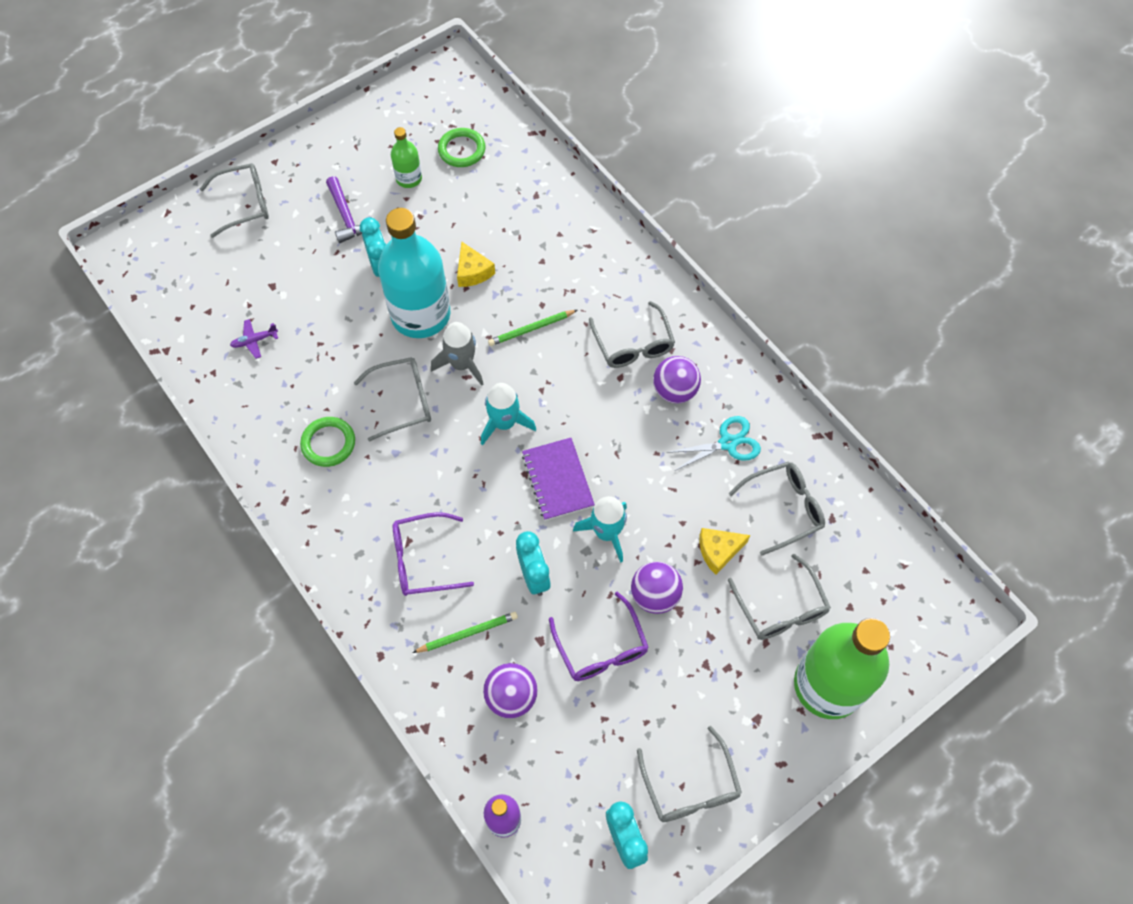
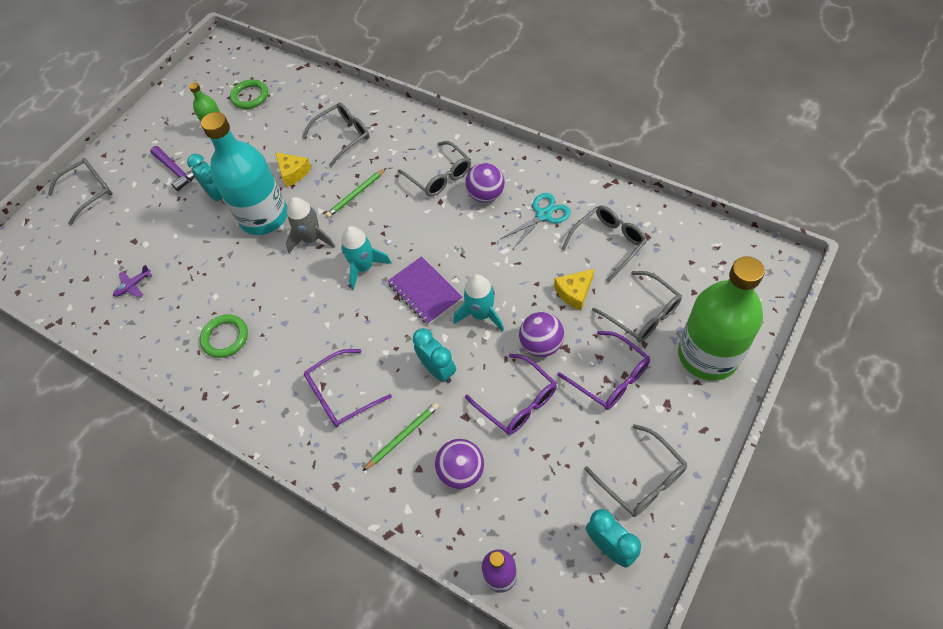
camera: 15 degrees left, 5 degrees down
(403, 401) = (275, 283): grey glasses -> grey glasses (343, 136)
(711, 664) = (610, 377): none -> purple glasses

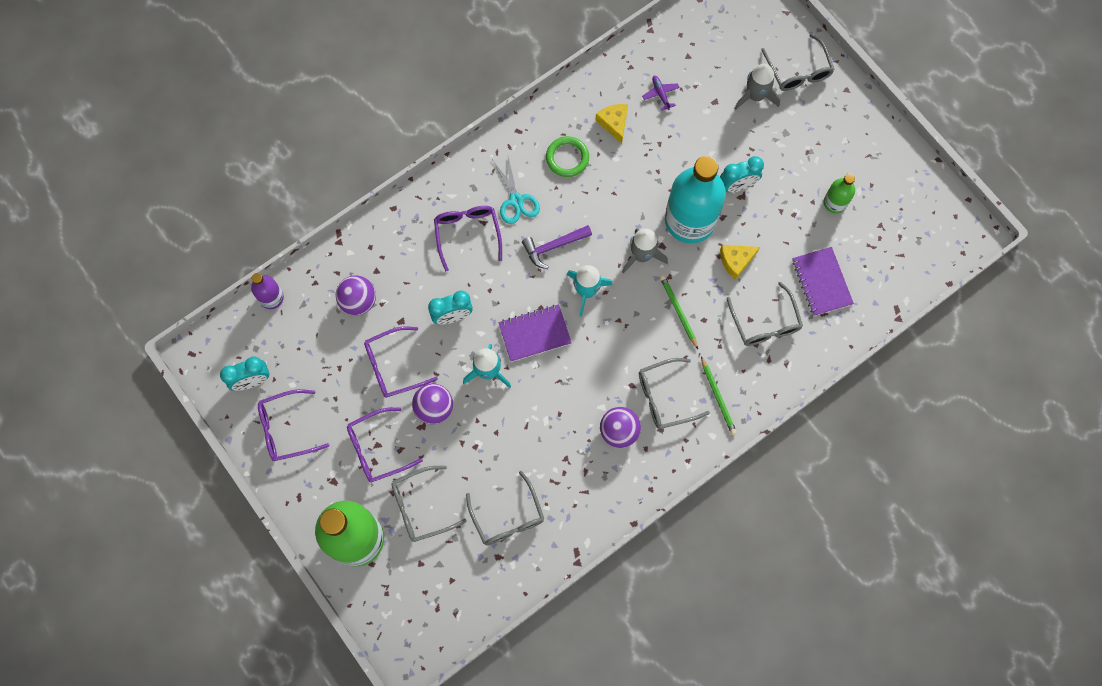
camera: 105 degrees right, 15 degrees up
(121, 213) = (755, 96): none -> grey rocket
(177, 171) = (790, 154): purple hammer -> purple hammer (553, 246)
(250, 96) = (871, 247): green ring -> none
(292, 115) = (821, 282): none -> purple notebook
(403, 436) = (408, 268): green pencil -> green pencil (717, 397)
(543, 215) = (569, 474): turquoise scissors -> turquoise scissors (516, 200)
(574, 292) = (471, 460): yellow cheese -> yellow cheese (614, 123)
(641, 479) = (286, 429): grey glasses -> purple glasses

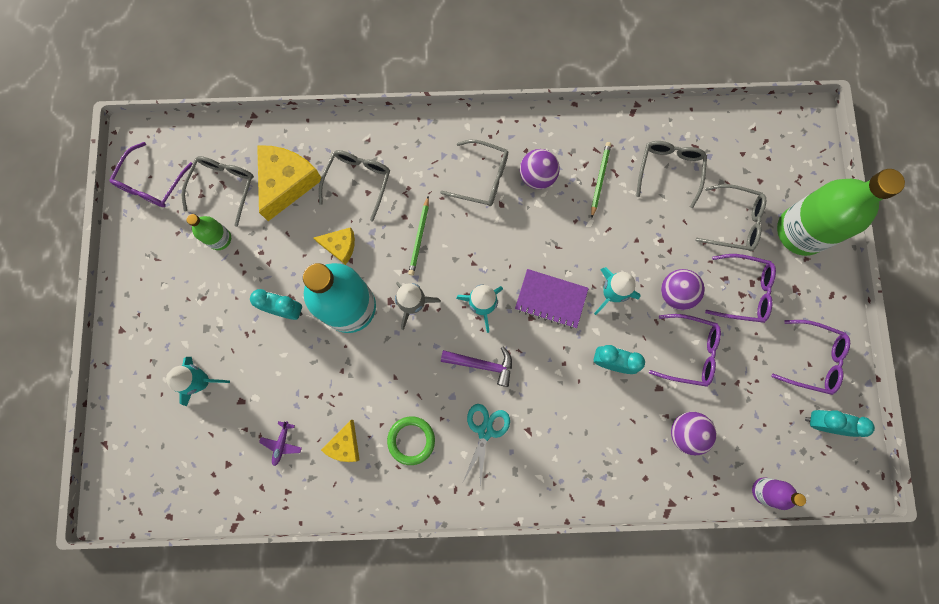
camera: 145 degrees left, 5 degrees up
(467, 234) = (549, 429): purple glasses -> purple glasses (152, 183)
(717, 397) = (440, 151): green pencil -> green pencil (600, 179)
(755, 96) = (201, 381): grey rocket -> turquoise rocket
(798, 71) = (145, 378): grey glasses -> grey glasses (223, 187)
(821, 282) = (287, 182): purple notebook -> yellow cheese

